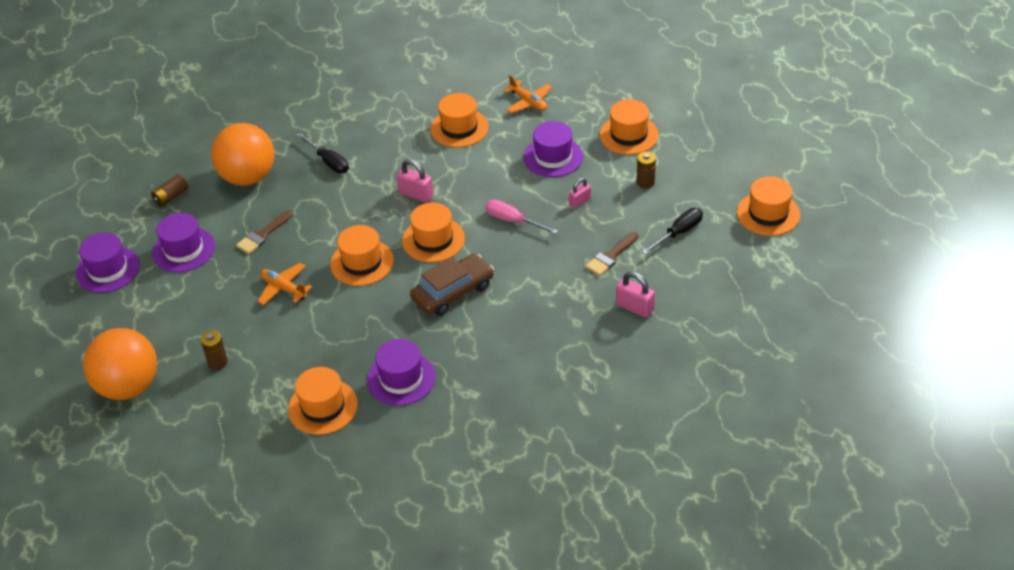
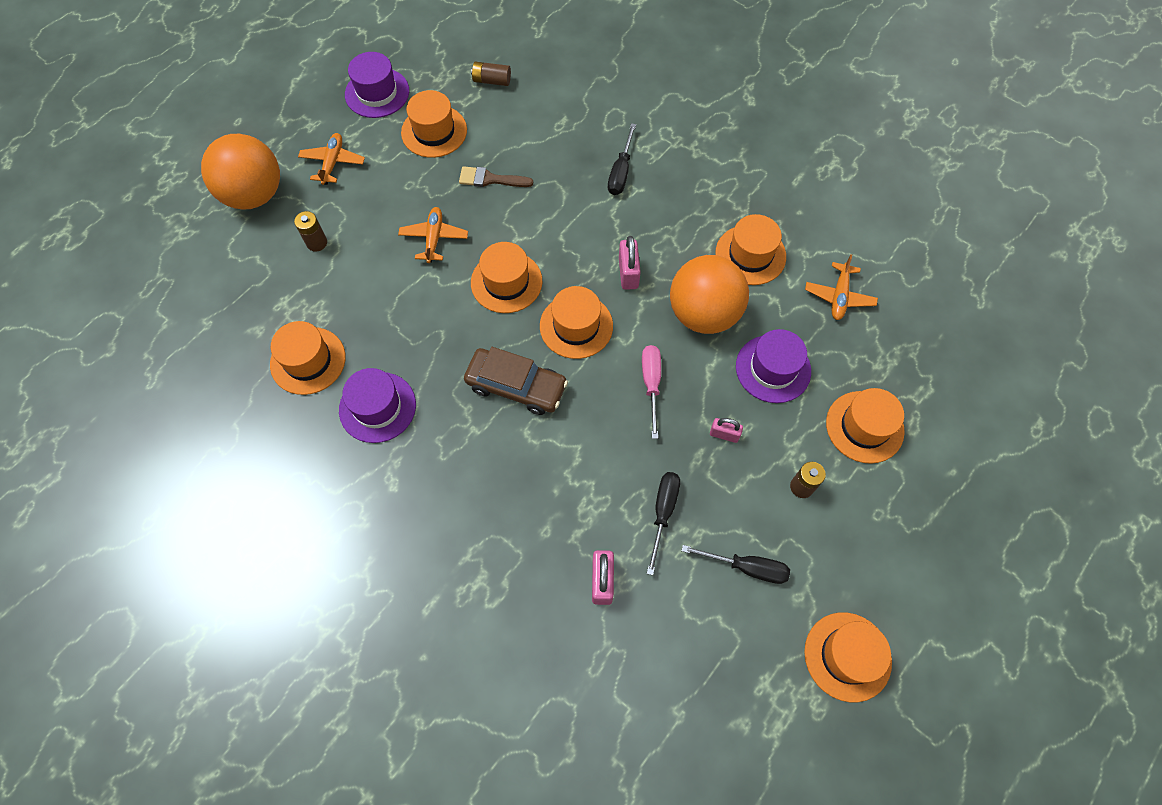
camera: 55 degrees right, 20 degrees up
(149, 323) = (333, 162): none -> orange plane
(183, 250) = (434, 131): purple hat -> orange hat
(248, 177) = (556, 121): orange ball -> orange ball (704, 313)
(611, 256) = (663, 513): brown brush -> black screwdriver

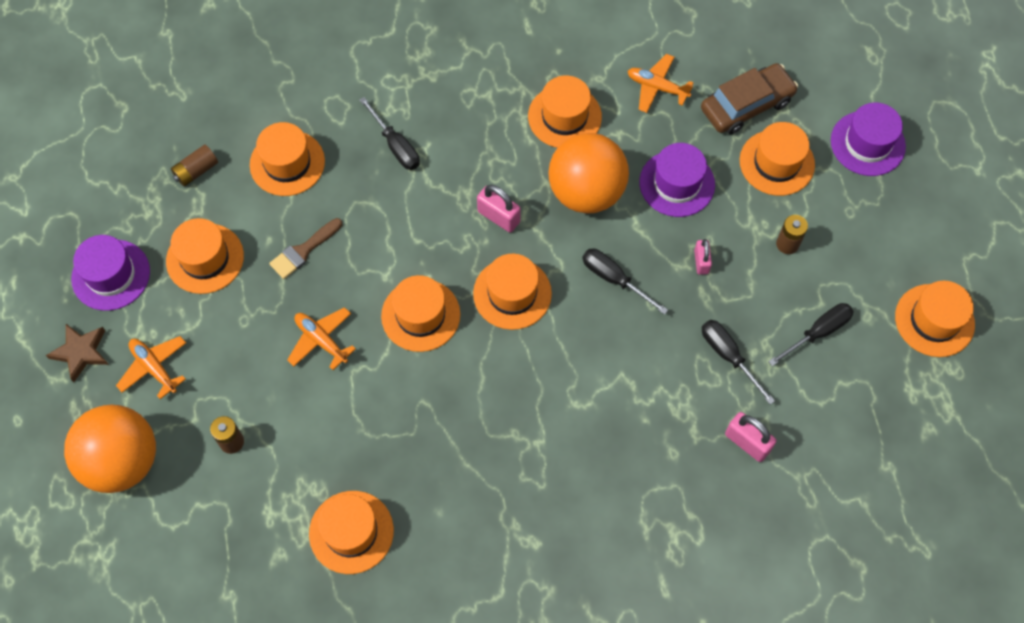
camera: 50 degrees left, 0 degrees up
(310, 118) = (81, 352): none -> brown star
(377, 407) = (449, 505): purple hat -> purple hat (867, 143)
(516, 386) = (527, 381): brown car -> brown car (746, 105)
(546, 123) = (287, 163): none -> orange hat
(651, 384) = (614, 279): pink screwdriver -> black screwdriver
(724, 434) = (701, 262): pink padlock -> pink padlock turned 60 degrees counterclockwise
(839, 296) = (657, 87): orange plane -> orange plane turned 150 degrees clockwise

